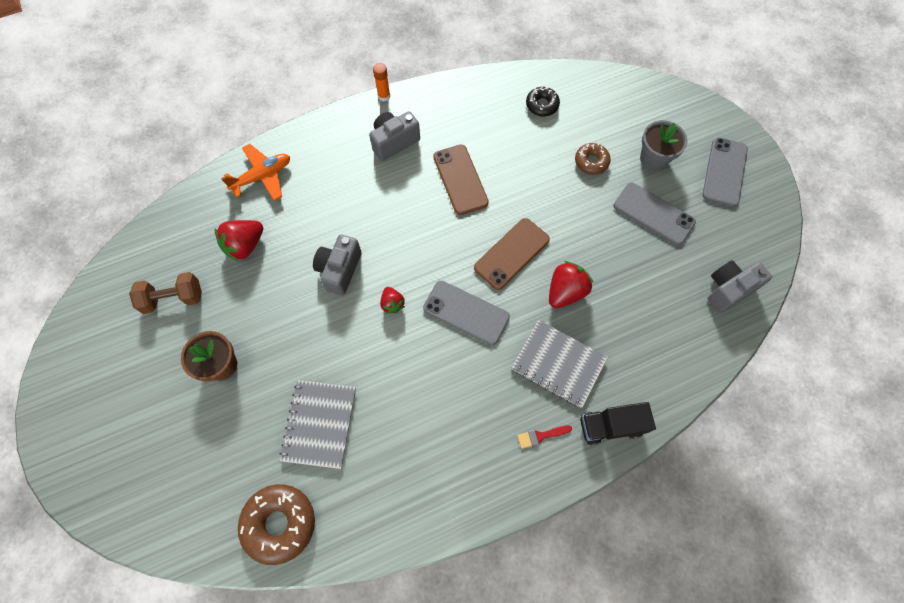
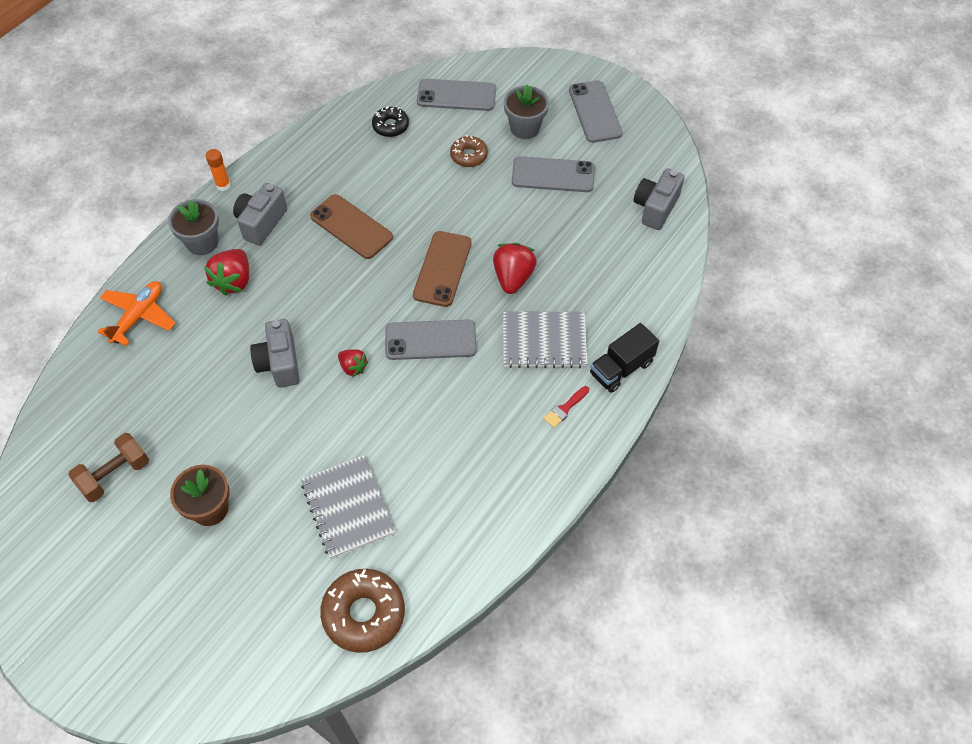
camera: 30 degrees left, 10 degrees down
(245, 245) = (162, 389): red strawberry -> red strawberry (233, 281)
(341, 137) = (202, 242): none -> grey flower pot
(612, 102) = (456, 95): none -> grey phone

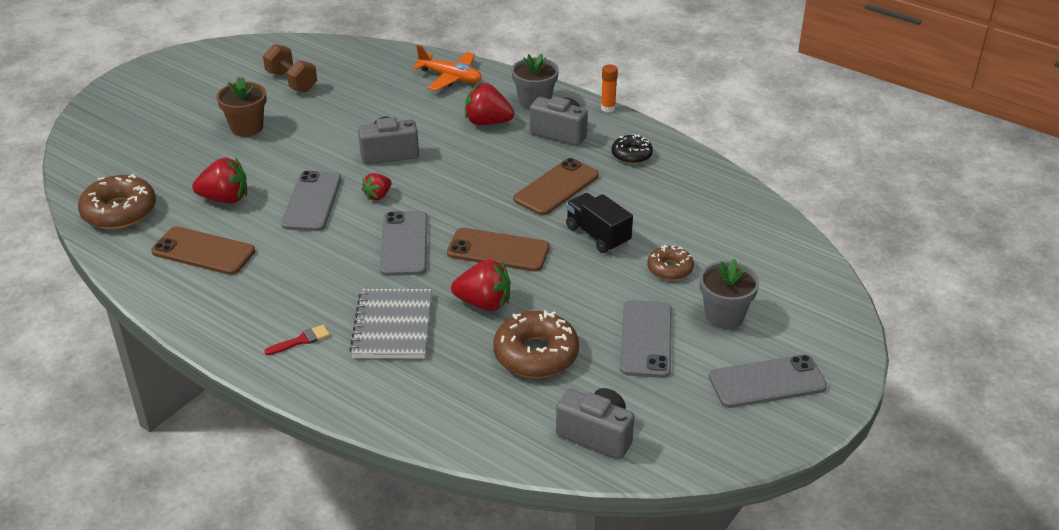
camera: 90 degrees right, 20 degrees down
(348, 508) = (225, 199): grey notebook -> red strawberry
(390, 126) = (708, 209): black donut -> black donut (631, 155)
(437, 512) = (203, 251): none -> brown phone
(456, 95) = (769, 258): grey phone -> grey phone (312, 201)
(565, 408) = (301, 340): red brush -> red brush turned 105 degrees clockwise
(573, 243) = (536, 354): none -> brown donut
(621, 368) = (346, 388): black truck -> black truck (597, 235)

